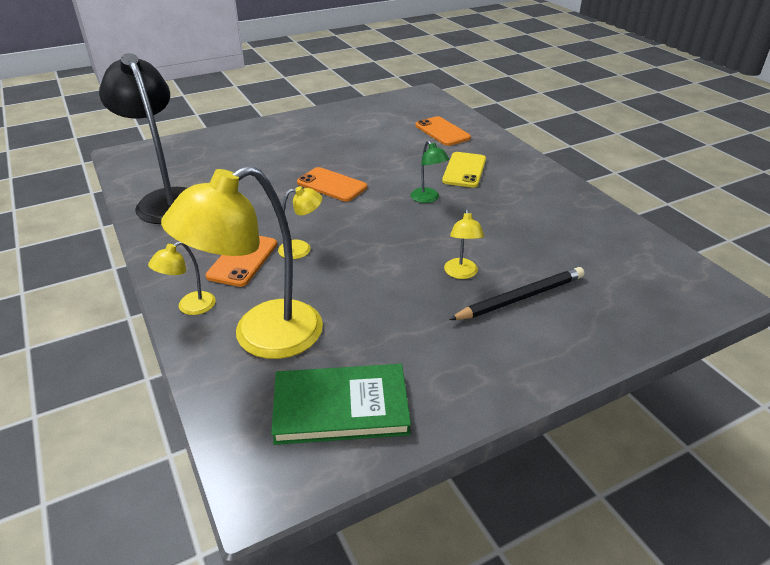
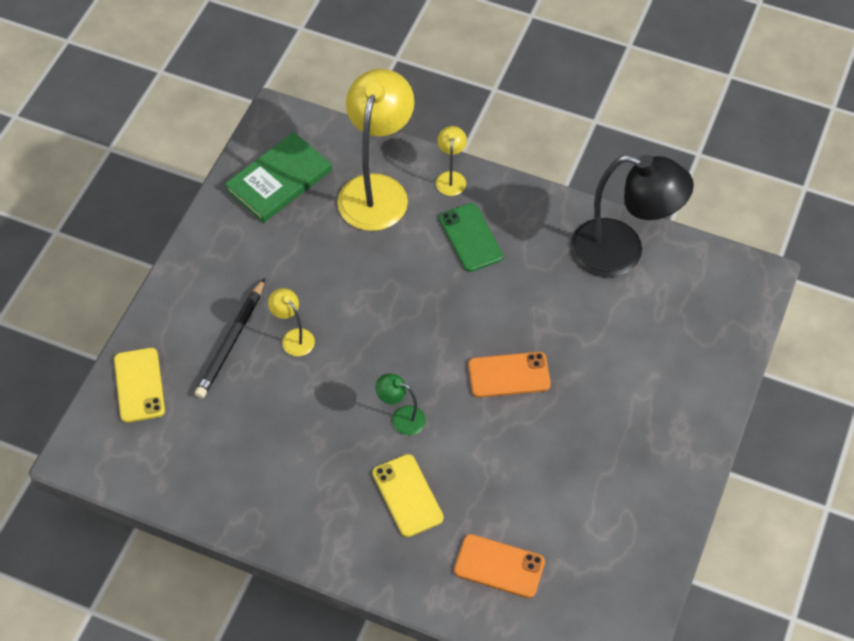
camera: 140 degrees right, 20 degrees up
(242, 260) = (470, 237): orange phone -> green phone
(301, 249) = (441, 278): yellow lamp -> none
(634, 310) = (139, 385): none -> yellow phone

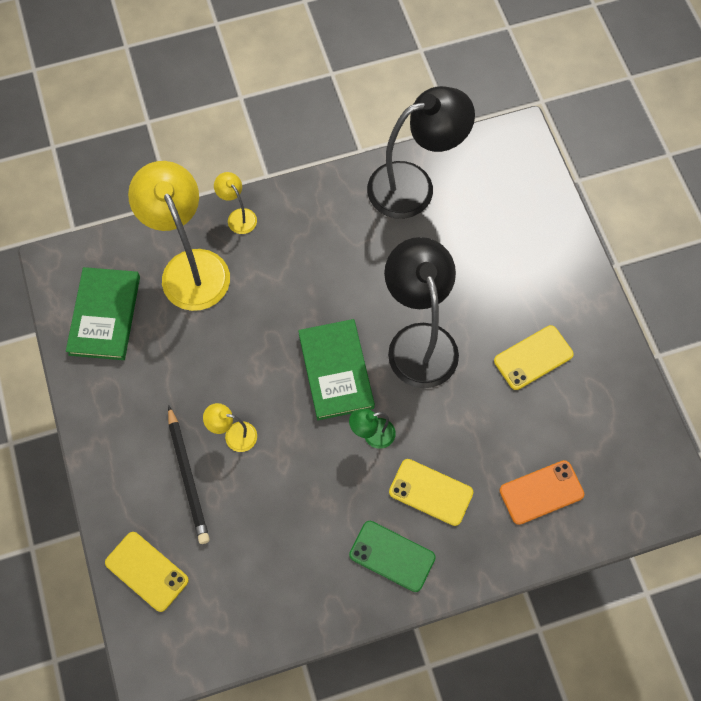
camera: 40 degrees left, 10 degrees up
(418, 348) = (336, 371): none -> green book
(470, 237) = (295, 253): green phone -> green phone (392, 556)
(509, 375) = (419, 341): orange phone -> black lamp
(595, 458) = (533, 357): none -> yellow phone

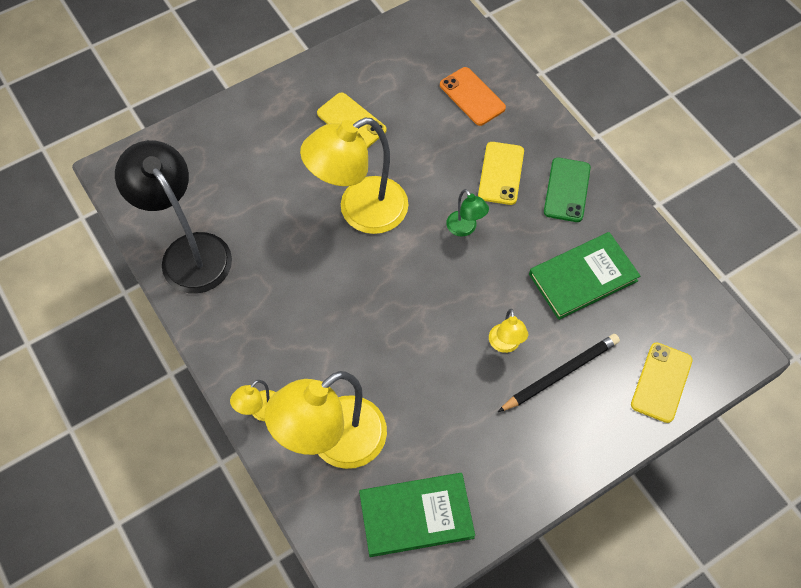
camera: 105 degrees left, 5 degrees down
(336, 371) = (411, 273): green book -> green book (583, 277)
(419, 341) = (360, 211): black lamp -> yellow lamp

